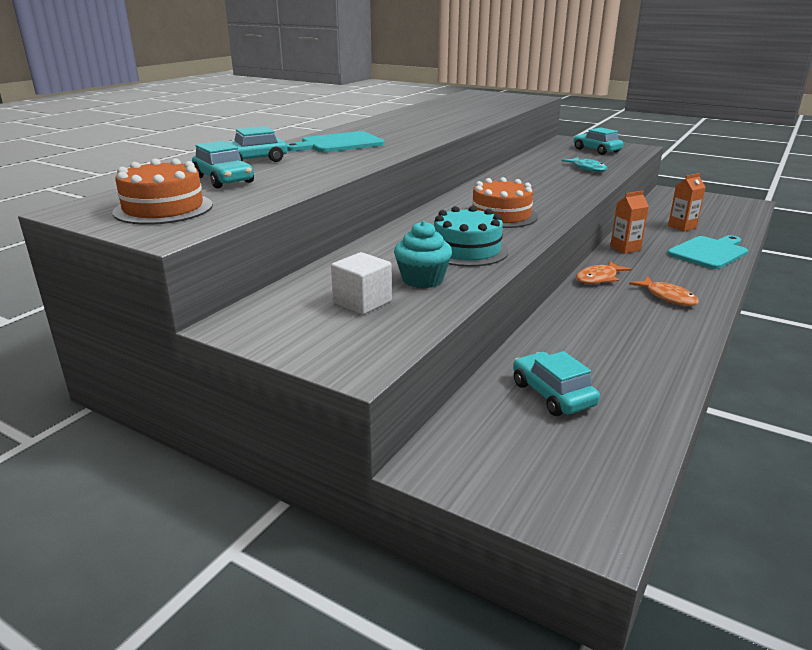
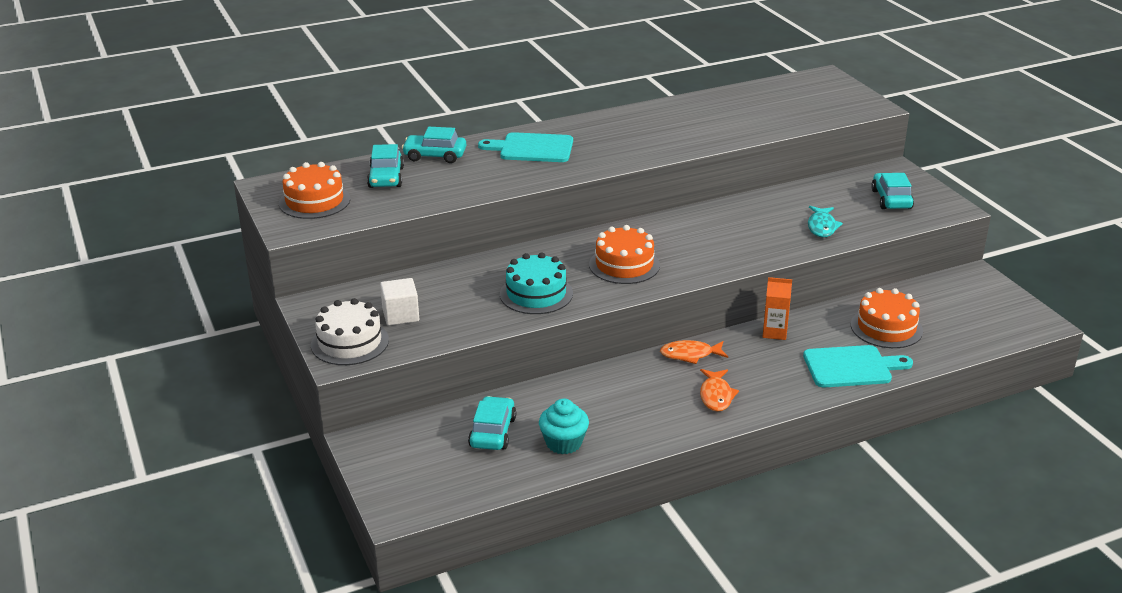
camera: 35 degrees right, 5 degrees up
(342, 343) = (350, 342): none -> white cake
(422, 279) = (464, 310): turquoise cupcake -> turquoise cupcake (564, 443)
(682, 227) = (886, 328): orange carton -> orange cake

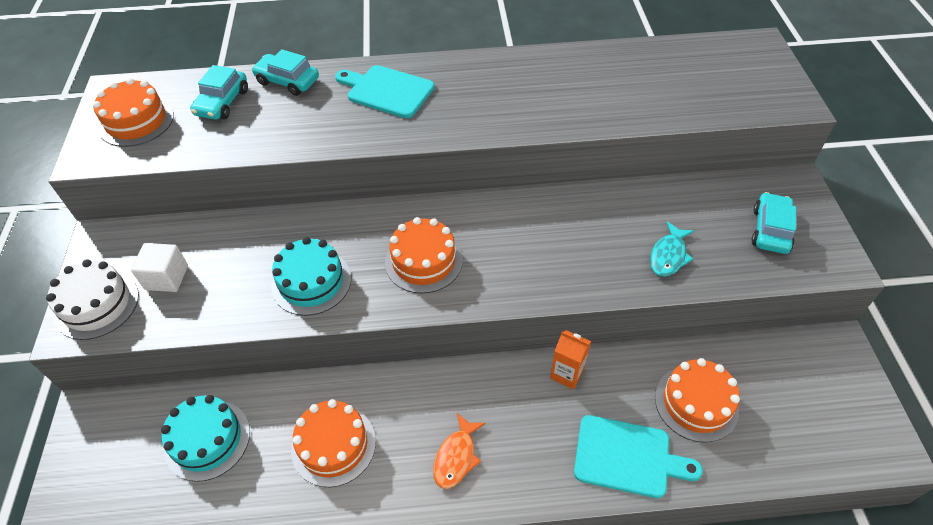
camera: 20 degrees right, 20 degrees up
(492, 432) = (207, 440): turquoise car -> turquoise cake
(564, 443) = (265, 480): turquoise cupcake -> none
(607, 411) = (333, 445): none -> orange cake
(690, 355) = (461, 382): orange fish -> none

